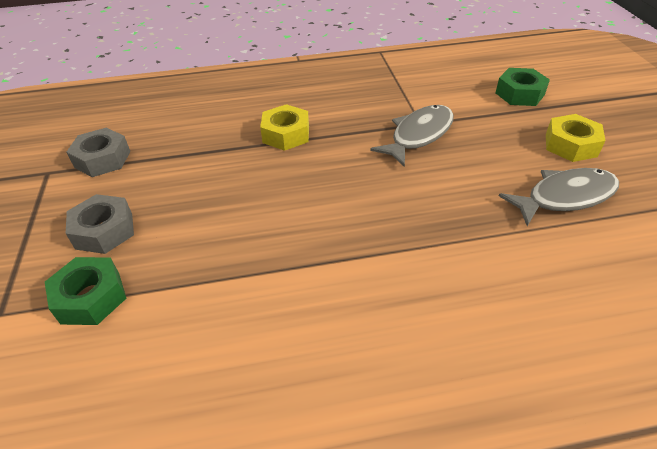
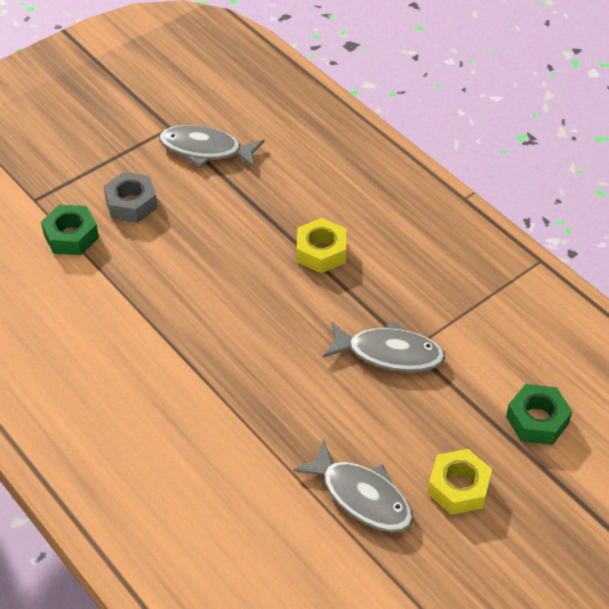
camera: 60 degrees right, 5 degrees up
(102, 159) = (206, 150): grey nut -> grey fish

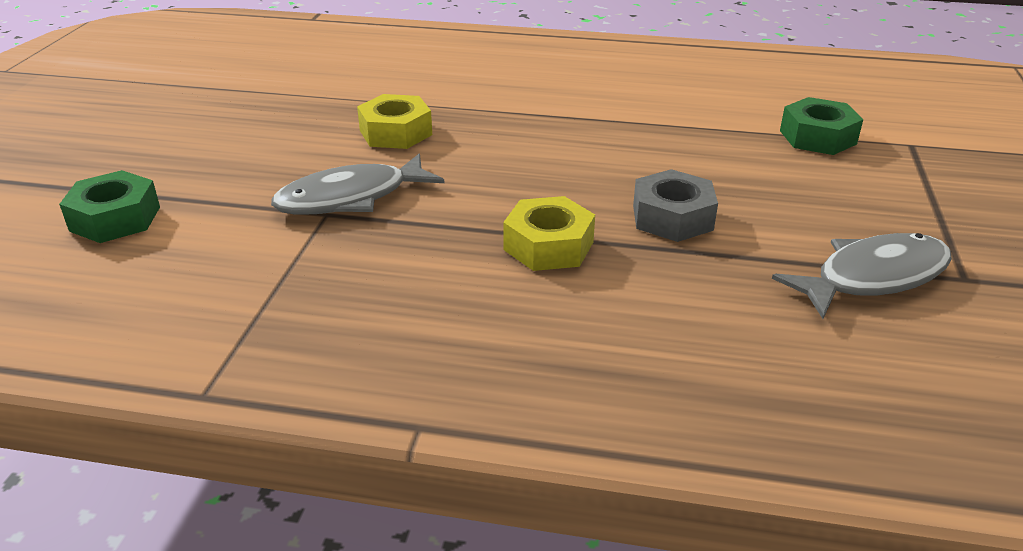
camera: 140 degrees right, 15 degrees down
(131, 203) = (826, 185): grey nut -> grey nut (672, 217)
(361, 496) = (281, 109): grey fish -> none
(458, 487) = (185, 145): yellow nut -> yellow nut (396, 132)

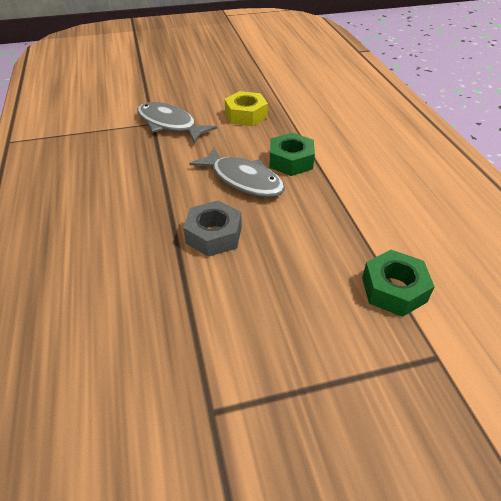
camera: 65 degrees right, 10 degrees up
(115, 219) = (121, 80): green nut -> green nut (291, 161)
(548, 246) = (156, 195): yellow nut -> none
(872, 277) = (185, 349): grey fish -> grey fish (243, 180)

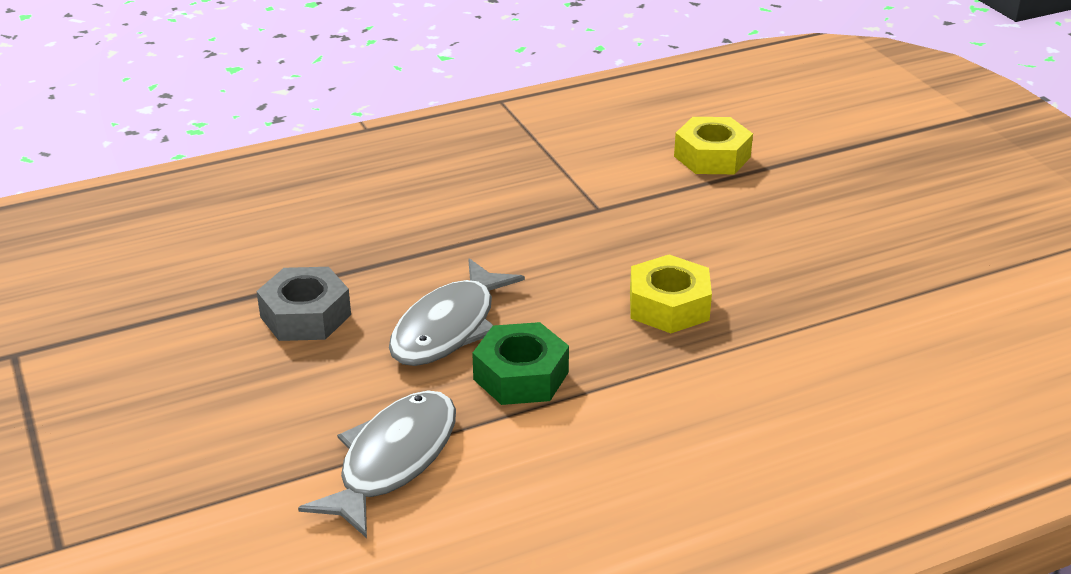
camera: 80 degrees right, 10 degrees down
(124, 87) = (712, 157): none -> yellow nut
(170, 124) = (600, 227): grey fish -> grey fish (393, 461)
(394, 289) = (190, 506): green nut -> none

